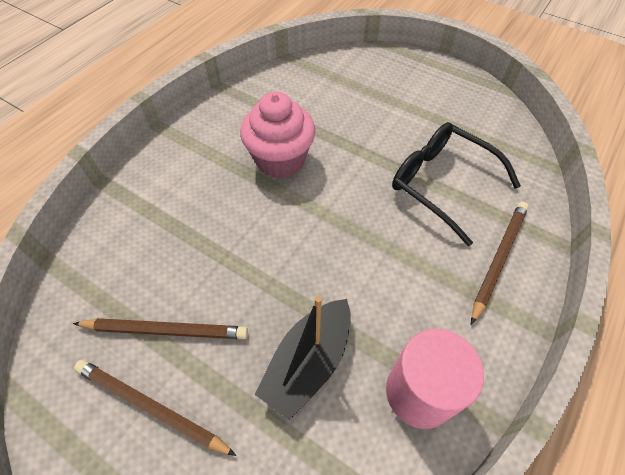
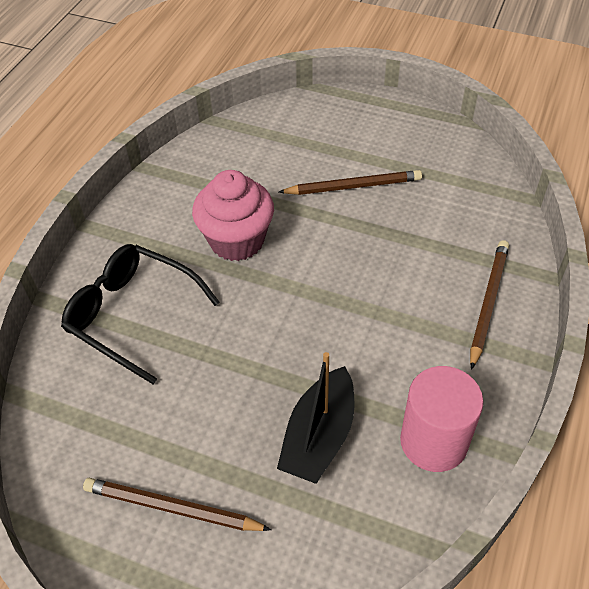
camera: 10 degrees left, 5 degrees down
(165, 330) = (164, 436): brown pencil -> brown pencil (353, 186)
(441, 183) = (416, 235): black glasses -> black glasses (131, 314)

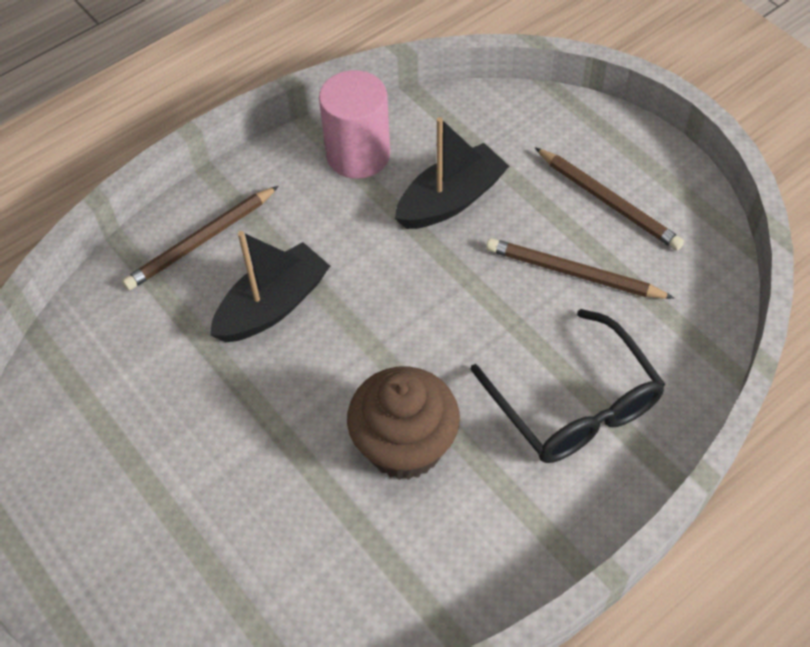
camera: 150 degrees left, 5 degrees up
(237, 240) = (404, 446): pink cupcake -> brown cupcake
(353, 186) = (211, 455): brown pencil -> brown pencil (574, 273)
(392, 283) = (273, 306): none -> black boat

